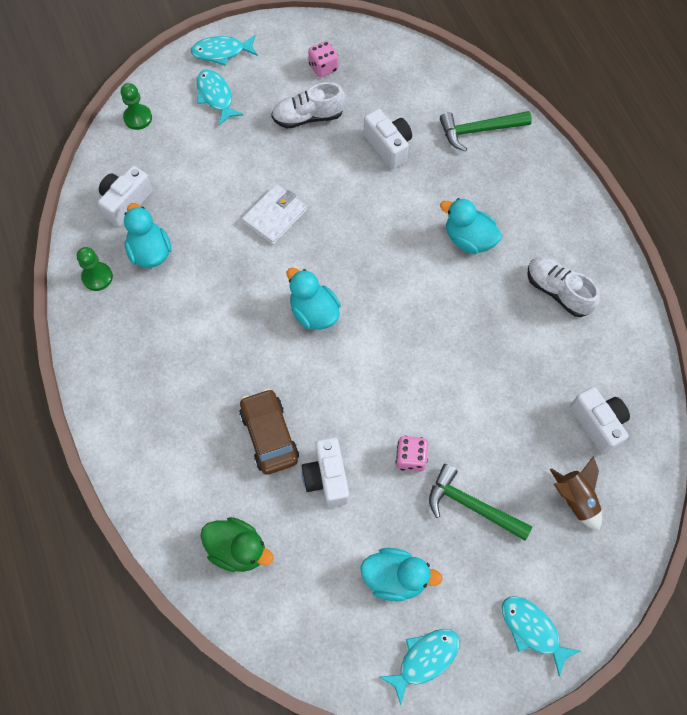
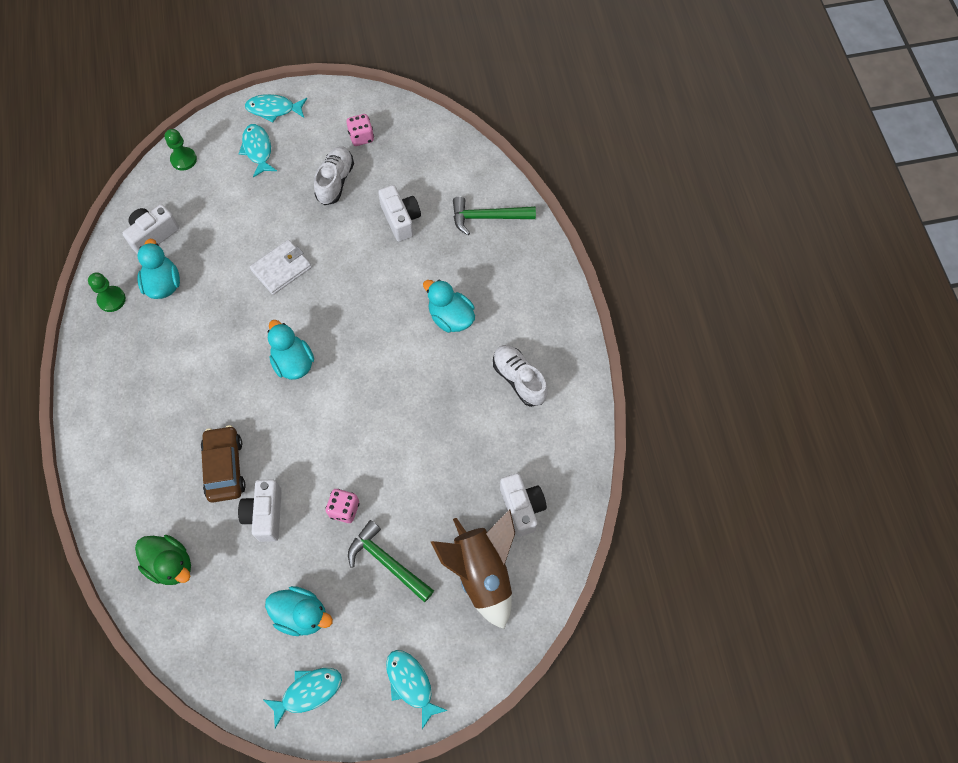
camera: 10 degrees right, 0 degrees up
(308, 117) = (335, 181): white shoe -> white shoe turned 105 degrees clockwise
(575, 499) = (482, 572): brown rocket -> brown rocket, size x1.72

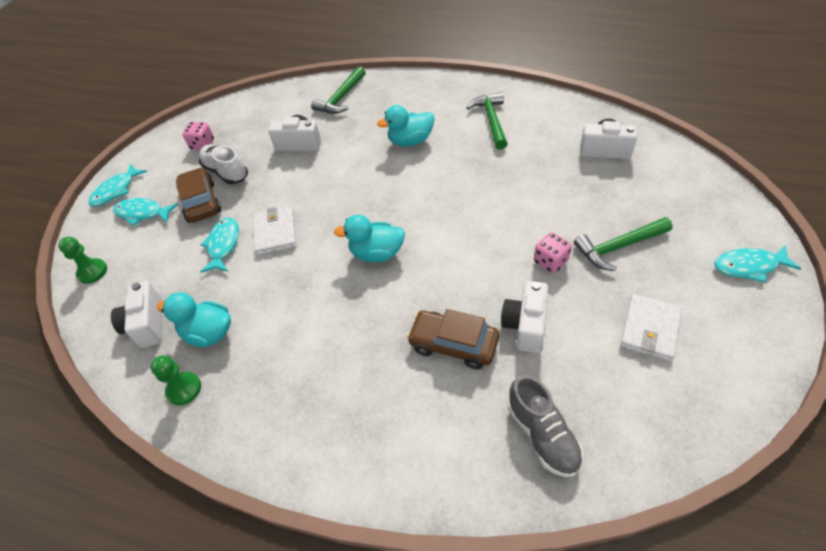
camera: 55 degrees left, 15 degrees down
(171, 564) = (542, 434): green duck -> grey shoe
(265, 514) = (525, 325): white camera -> white camera turned 75 degrees clockwise
(290, 186) = (201, 202): none -> brown car
(301, 615) = (649, 329): turquoise duck -> white wallet
(308, 692) = (738, 350): turquoise fish -> turquoise fish (223, 245)
(482, 572) = (654, 189): brown rocket -> none
(519, 379) = (491, 120): white shoe -> green hammer

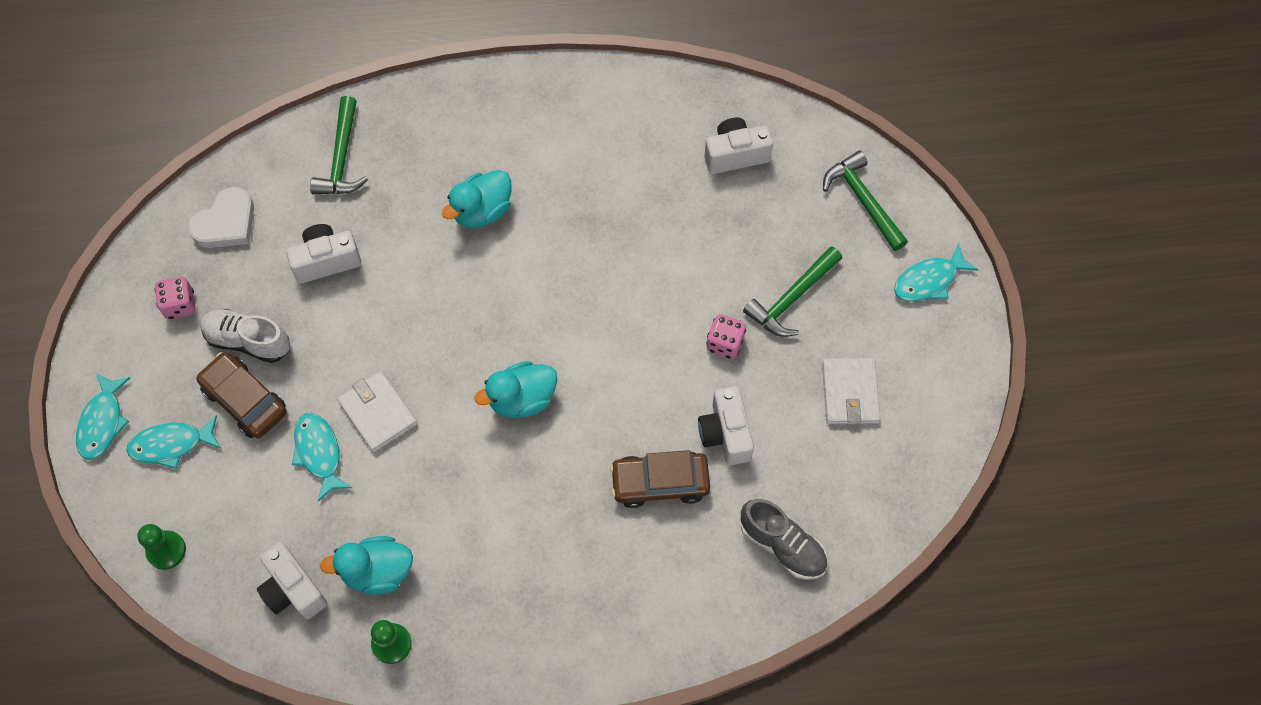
camera: 30 degrees left, 15 degrees up
(256, 113) = (226, 223): none -> white heart
(491, 120) = (576, 143): green hammer -> green hammer (863, 200)

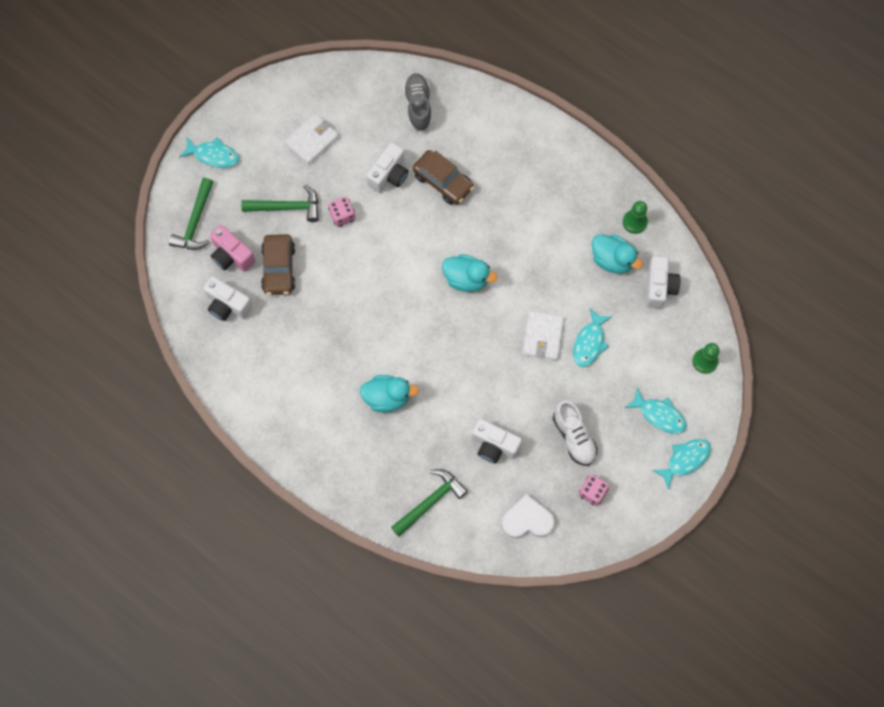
camera: 135 degrees left, 5 degrees up
(245, 400) = (603, 405): brown car -> brown car (279, 268)
(788, 202) = (231, 256): none -> pink camera

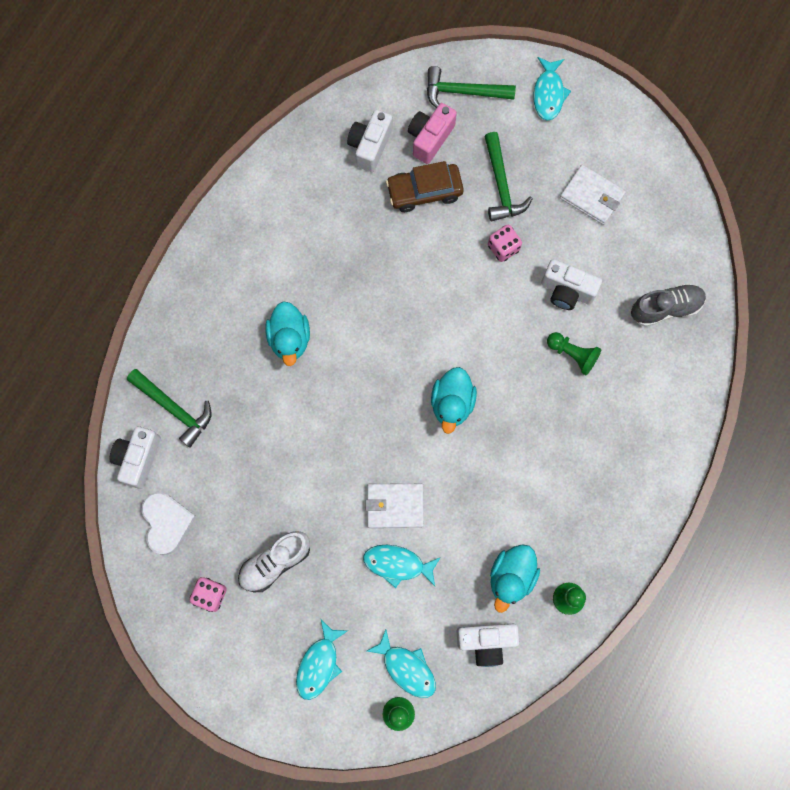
camera: 80 degrees right, 5 degrees up
(443, 181) = (572, 354): brown car -> green pawn
(494, 445) = (250, 470): white camera -> white camera (138, 459)
(685, 460) = (266, 704): turquoise fish -> turquoise fish (406, 668)

